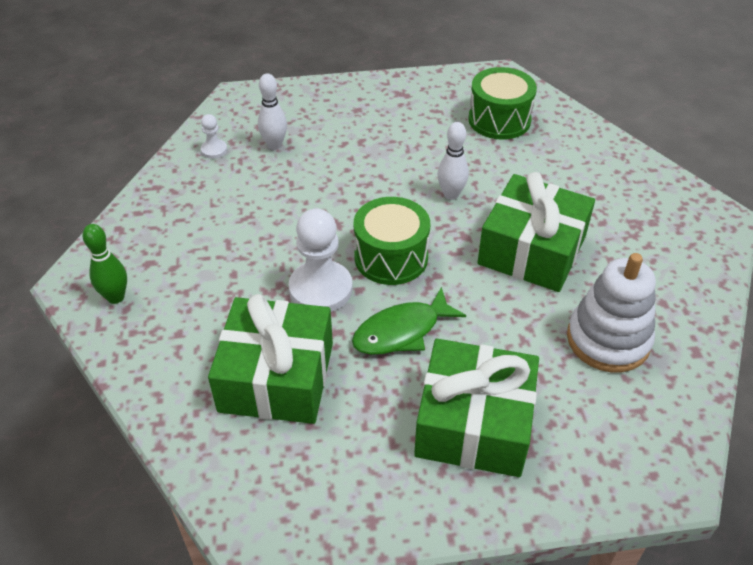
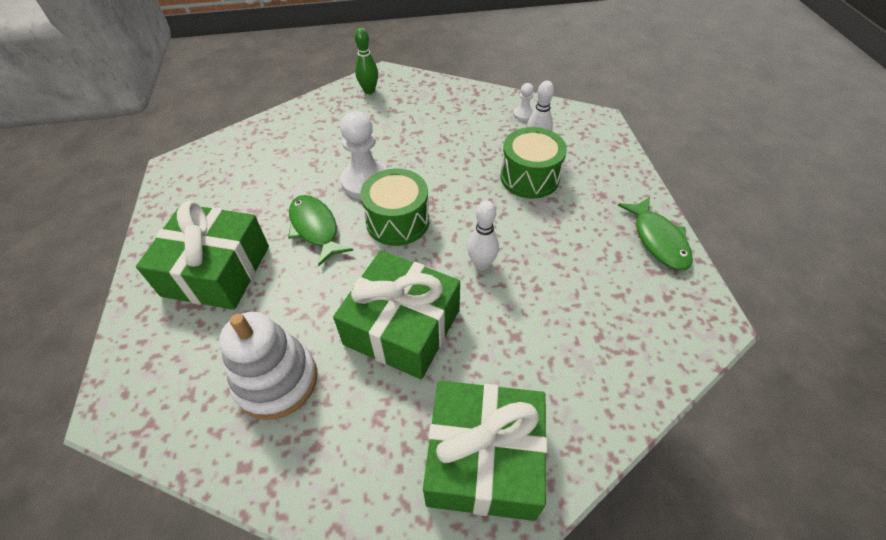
camera: 90 degrees right, 5 degrees up
(276, 377) = (287, 165): green gift -> green gift (483, 458)
(417, 86) = (658, 240): none -> green fish
(499, 120) = (616, 313): green drum -> green drum (529, 177)

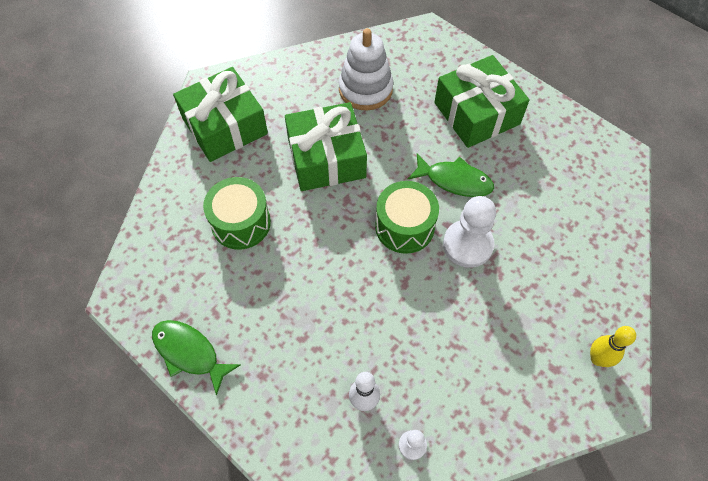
camera: 140 degrees right, 10 degrees up
(369, 91) = (597, 359): green bowling pin -> yellow bowling pin
(481, 264) = (312, 234): white bowling pin -> none
(529, 177) = (339, 350): green drum -> green drum (241, 223)

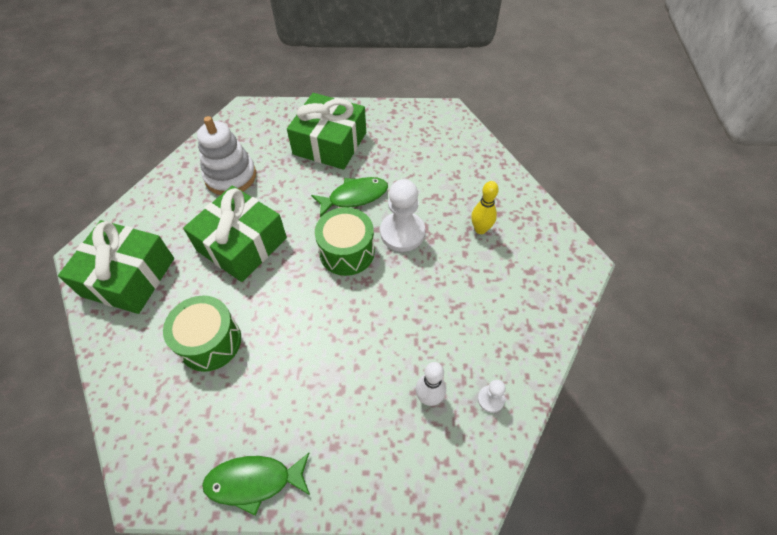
camera: 40 degrees left, 5 degrees down
(597, 359) = (548, 245): yellow bowling pin -> yellow bowling pin (480, 229)

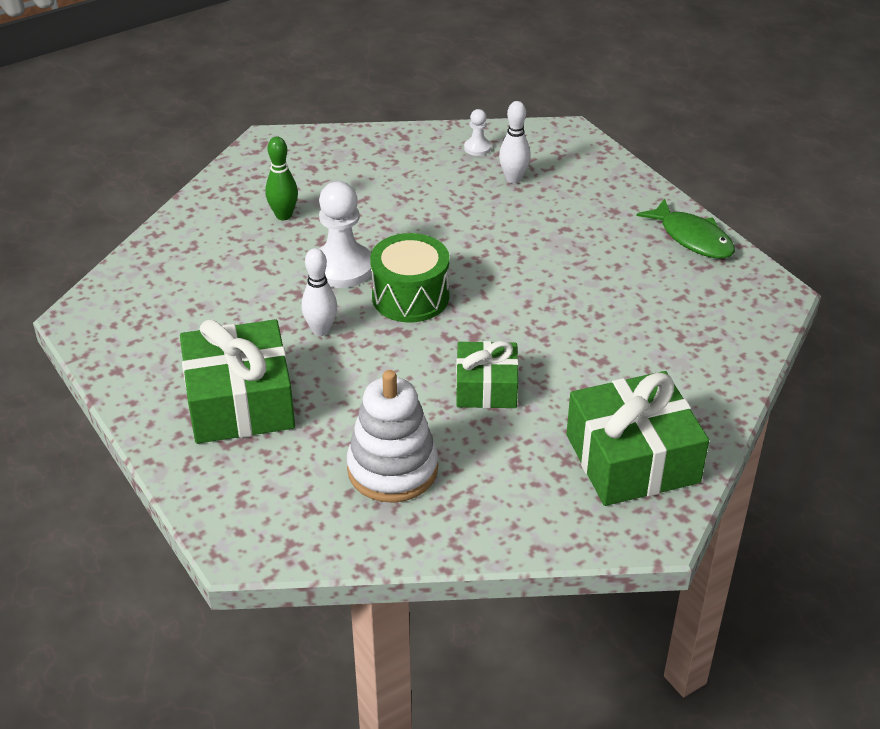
camera: 125 degrees left, 15 degrees down
(210, 342) = (621, 337): green drum -> none
(242, 244) = (486, 387): green gift -> green gift, size x0.61
(354, 197) = (321, 330): green fish -> white bowling pin
(480, 229) = (283, 215): yellow bowling pin -> green bowling pin

